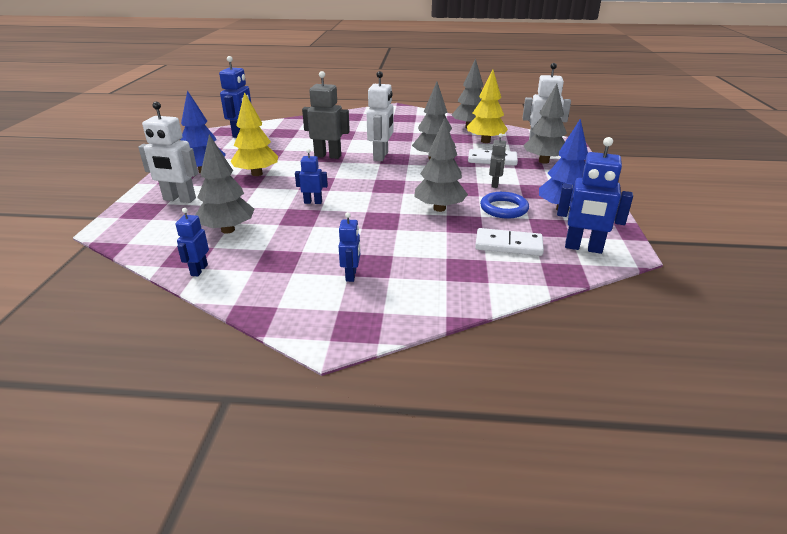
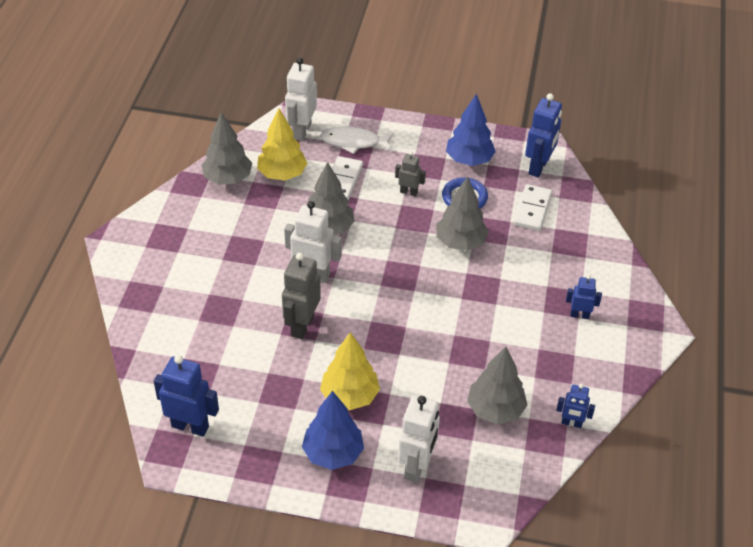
camera: 85 degrees left, 15 degrees up
(313, 202) = (436, 340): blue robot -> none
(543, 161) = (354, 142): grey tree -> white fish

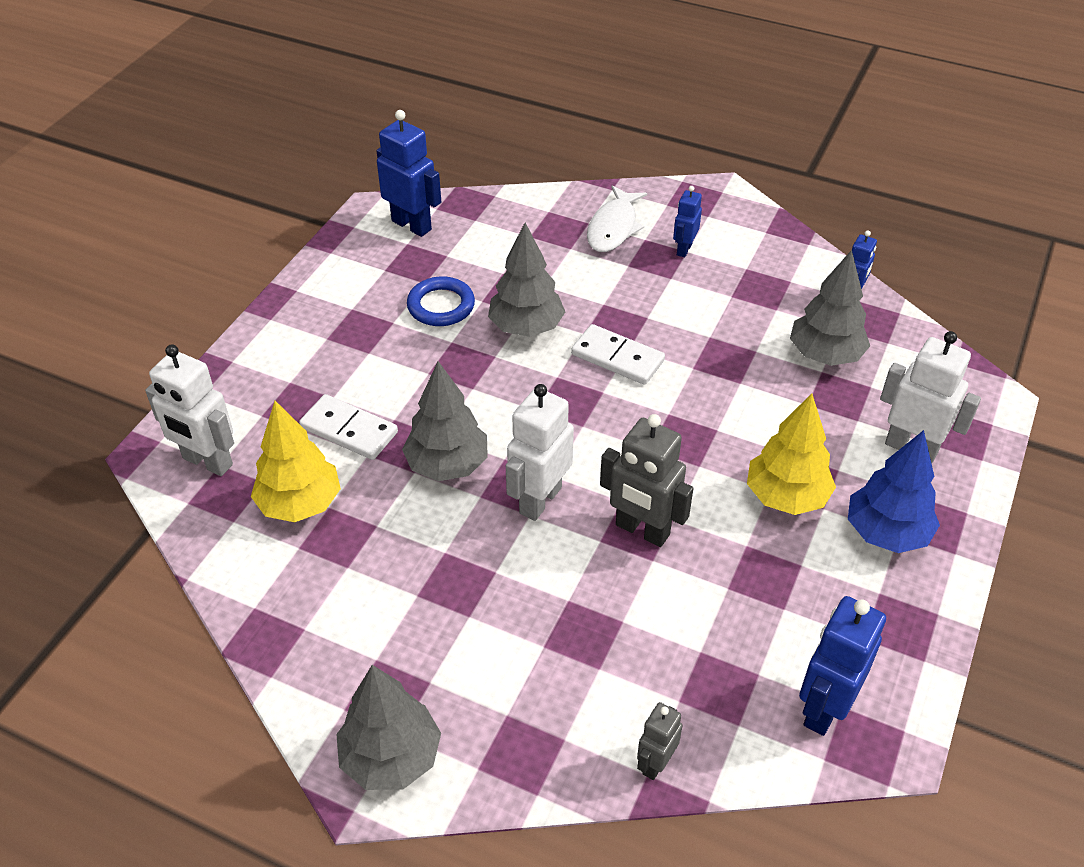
camera: 75 degrees left, 0 degrees up
(228, 178) = (276, 582): grey tree -> grey tree (391, 757)
(354, 142) = (268, 402): white fish -> white fish (613, 227)
(409, 192) = (406, 360): grey robot -> grey robot (655, 763)
(469, 160) = (367, 286): blue tree -> none
(532, 209) = (489, 248): white domino -> white domino (617, 357)

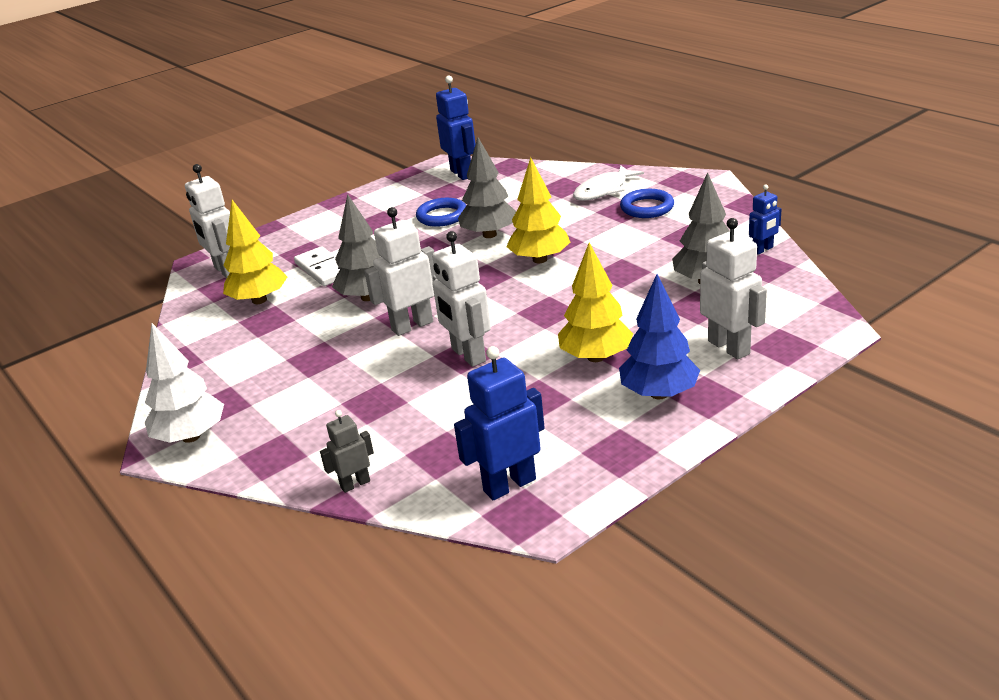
camera: 30 degrees right, 15 degrees down
(391, 757) = (191, 436): grey tree -> white tree
(617, 357) = (540, 259): white domino -> yellow tree
(642, 530) = (468, 355): grey robot -> white robot
(684, 249) = (647, 207): blue robot -> blue ring

